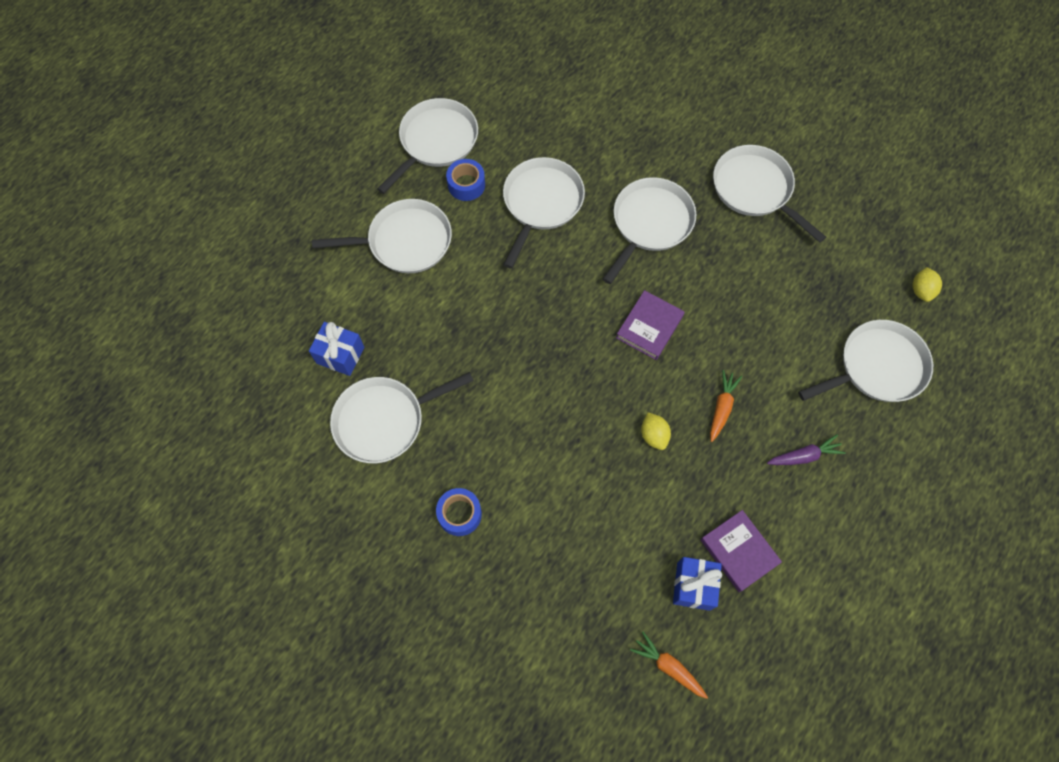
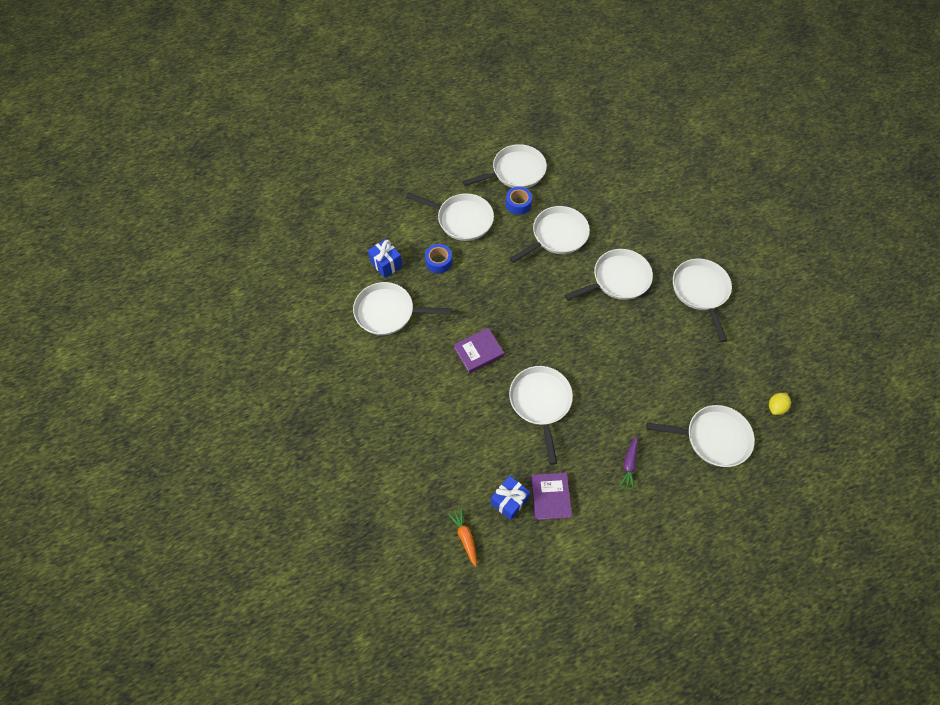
camera: 30 degrees right, 5 degrees down
(459, 514) = (398, 385): blue tape -> blue tape (438, 262)
(649, 327) = (578, 339): purple book -> purple book (478, 352)
(653, 435) = (540, 402): yellow lemon -> white pan
(722, 407) = (594, 409): orange carrot -> none
(804, 456) = (629, 465): purple carrot -> purple carrot turned 90 degrees clockwise

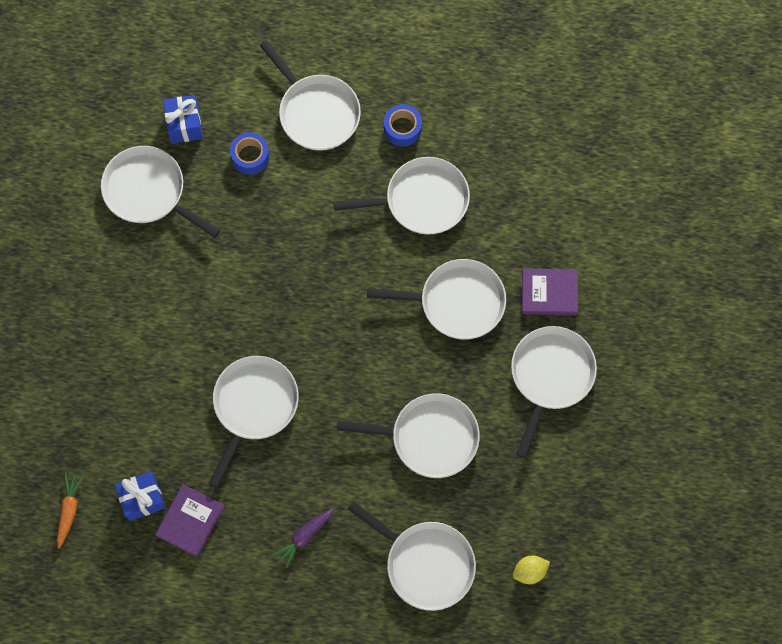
camera: 30 degrees right, 10 degrees up
(478, 352) = (223, 302): purple book -> purple book (549, 293)
(515, 171) = (431, 79): white pan -> white pan (429, 437)

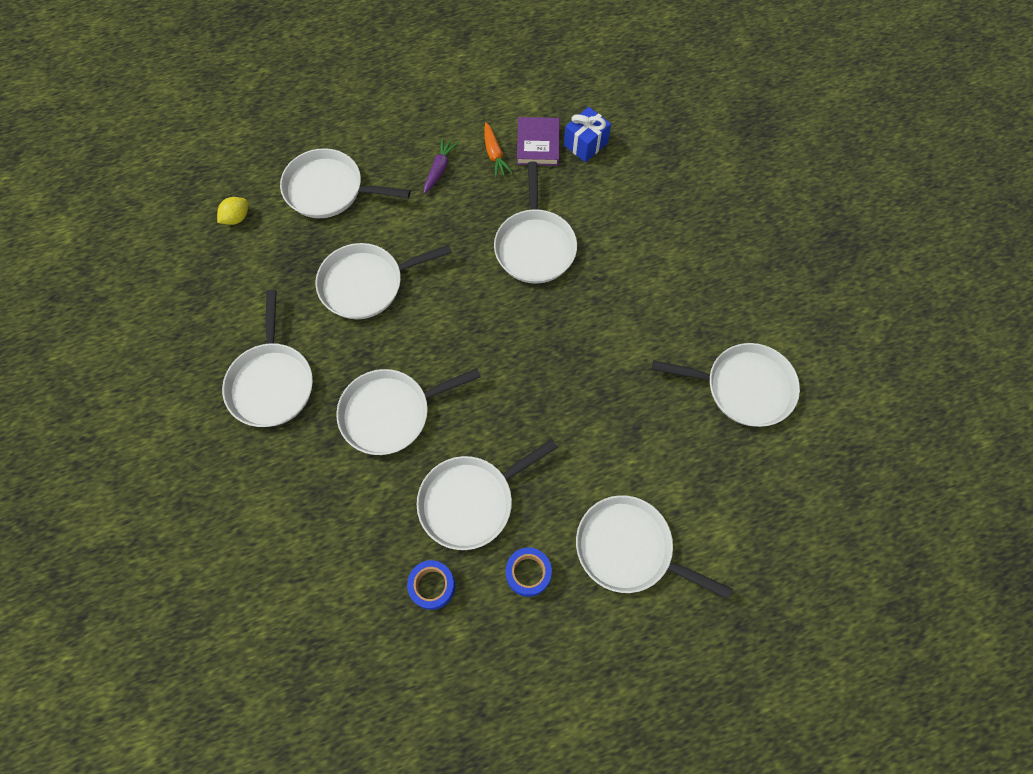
camera: 155 degrees right, 5 degrees down
(69, 510) = (637, 115): orange carrot -> orange carrot (494, 154)
(185, 125) = (753, 470): blue gift -> none
(250, 156) = (668, 467): blue tape -> blue tape (432, 586)
(549, 293) = (300, 462): purple book -> none

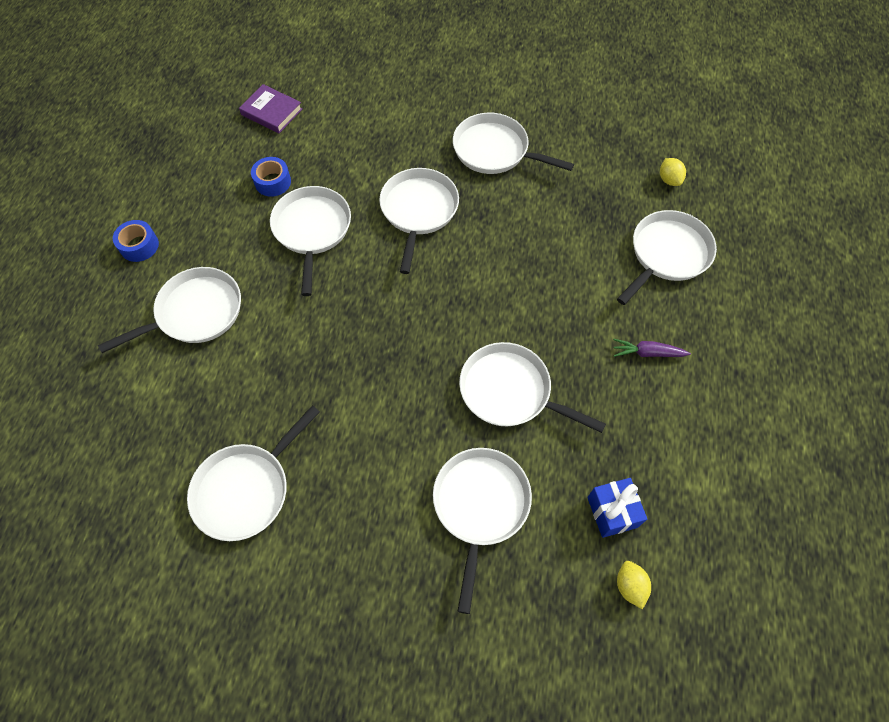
camera: 120 degrees right, 5 degrees down
(366, 284) = (548, 242): white pan -> white pan (480, 506)
(439, 169) = (647, 353): purple carrot -> purple carrot turned 135 degrees clockwise
(494, 154) = (642, 411): orange carrot -> none
(528, 573) = (234, 240): blue tape -> blue tape (139, 246)
(538, 144) = (635, 461): purple book -> purple book (272, 112)
(628, 116) = (630, 586): none -> yellow lemon

